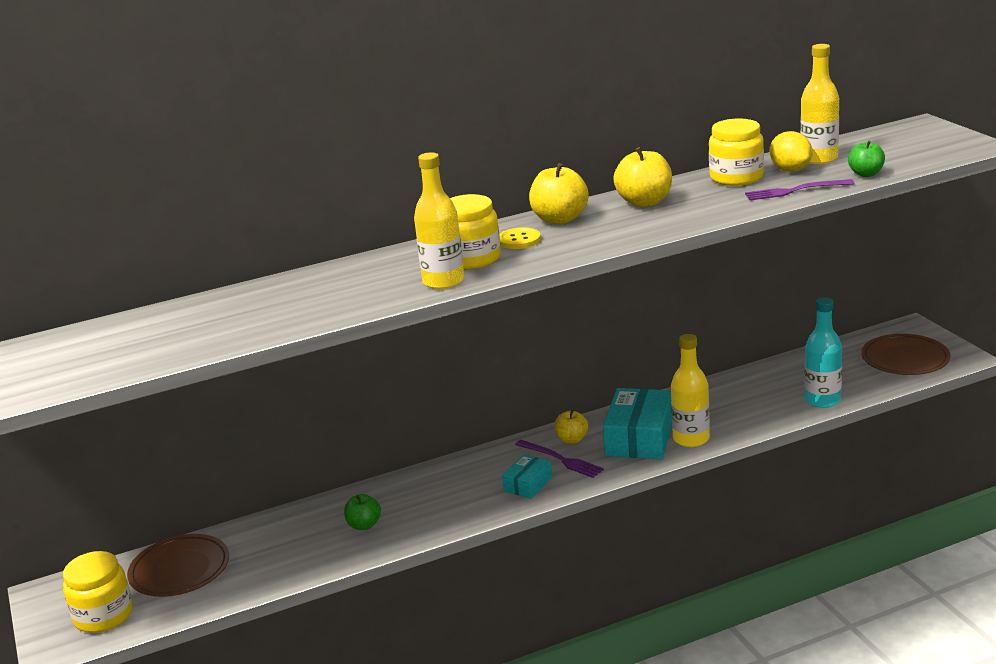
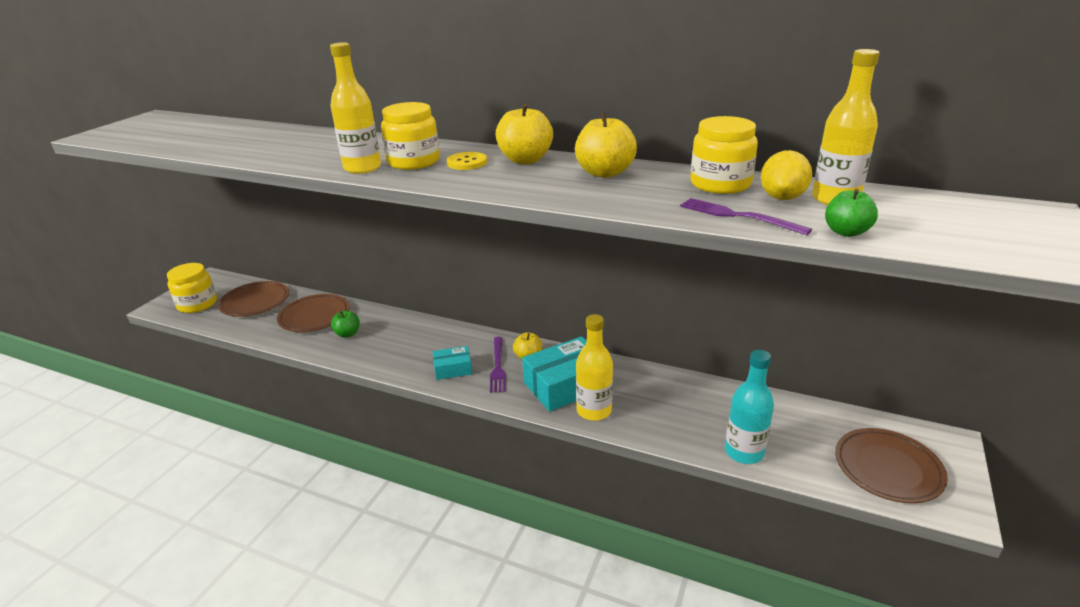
camera: 45 degrees right, 5 degrees up
(289, 537) = (314, 316): none -> brown plate

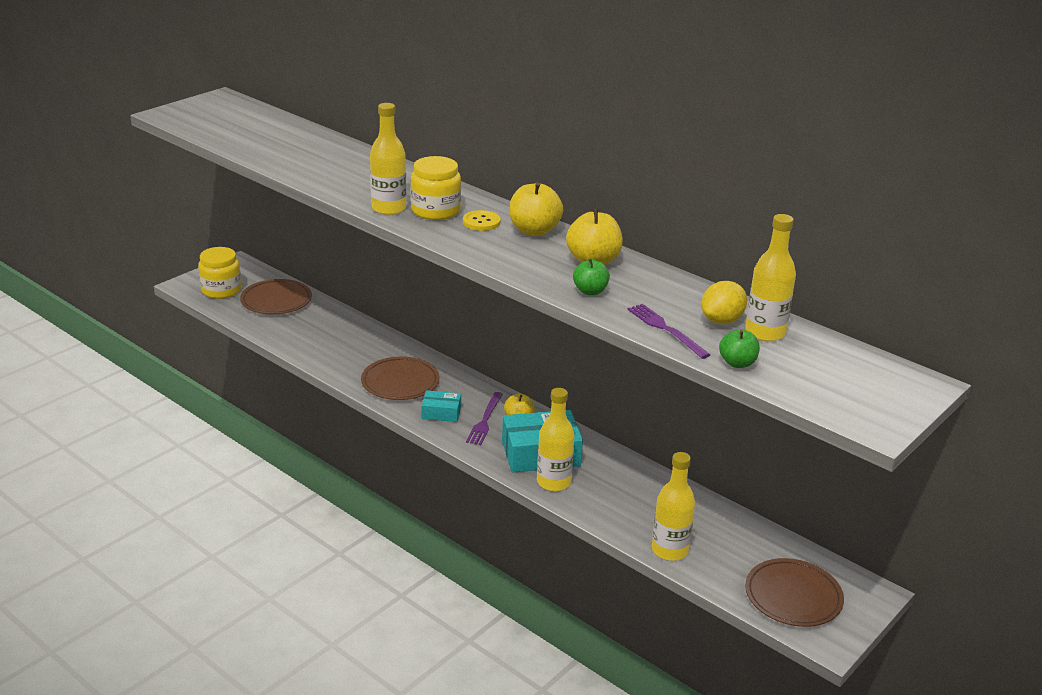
camera: 15 degrees right, 0 degrees up
(314, 316) = (329, 329): brown plate -> brown plate (400, 382)
(347, 334) = (355, 355): green apple -> green apple (590, 291)
(720, 184) = (682, 295): yellow jar -> none
(744, 452) = (669, 550): turquoise bottle -> yellow bottle

